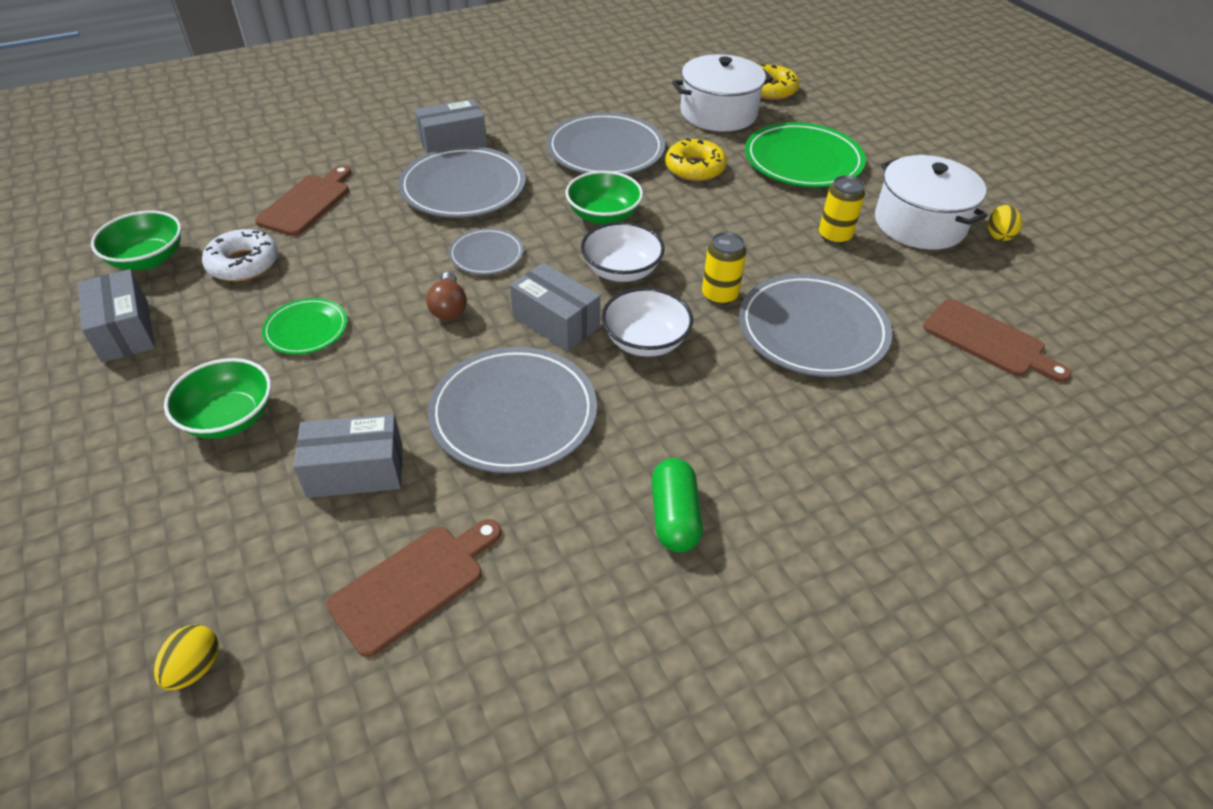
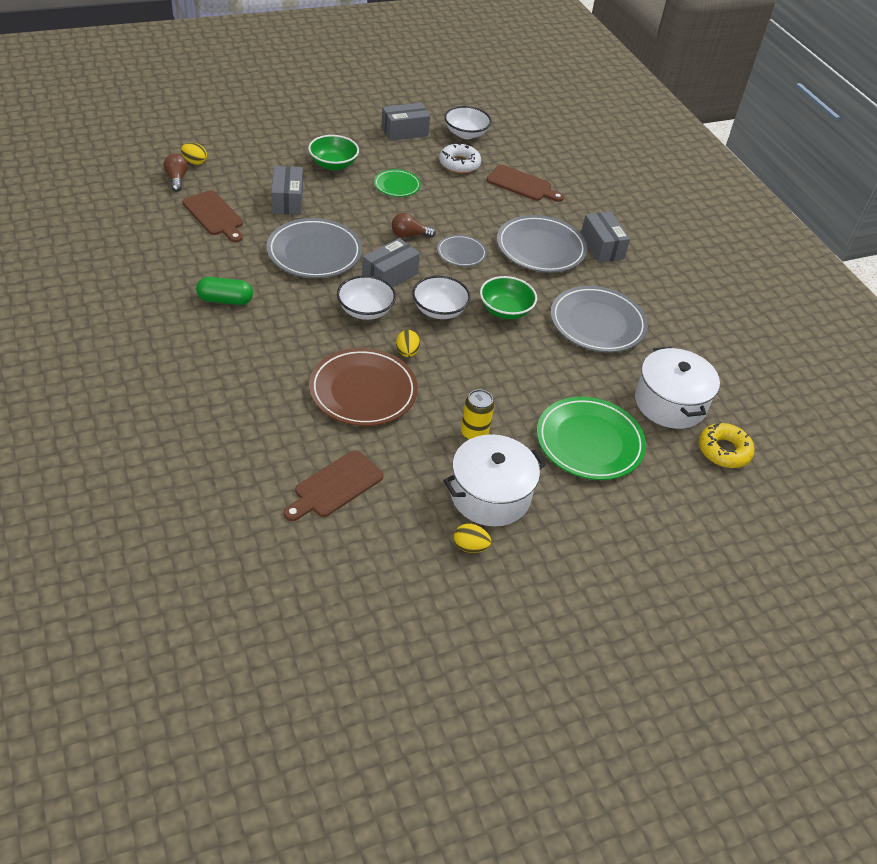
camera: 90 degrees right, 0 degrees up
(148, 259) = (466, 134): green bowl -> white bowl
(269, 692) = (176, 179): none -> brown light bulb
(695, 168) = (574, 370): yellow donut -> none
(719, 295) = (407, 352): yellow can -> yellow egg
(812, 330) = (363, 391): grey plate -> brown plate

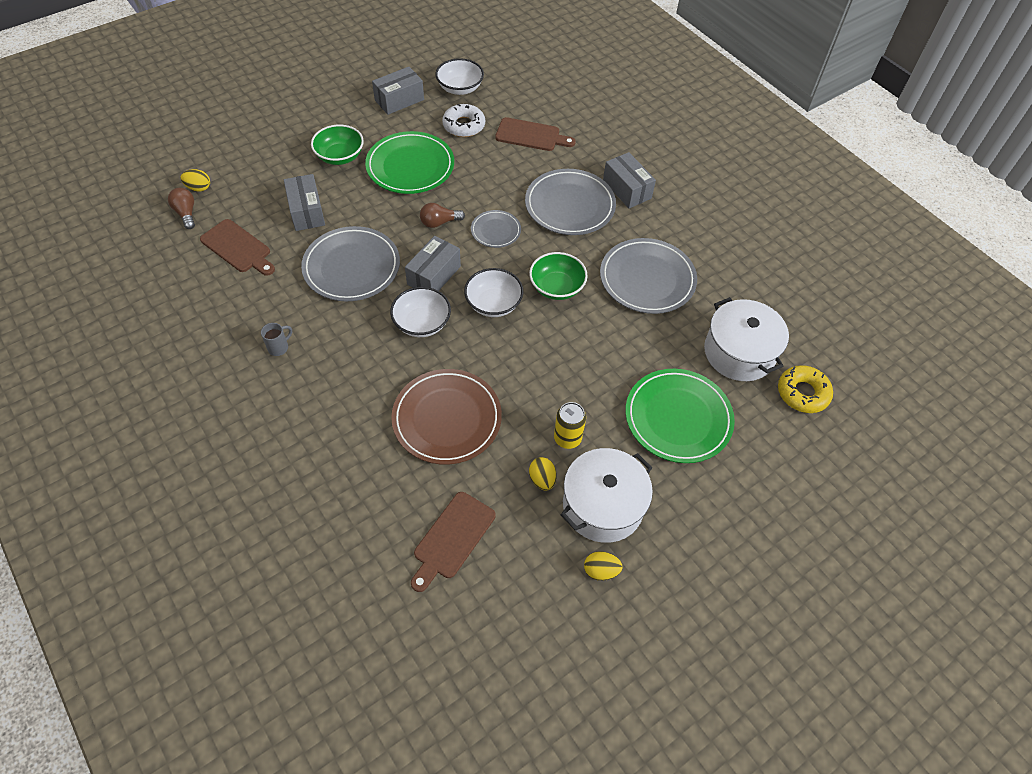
camera: 10 degrees left, 10 degrees up
(225, 300) = (279, 347): green capsule -> grey mug
(397, 185) = (410, 166): green plate -> green plate, size x1.85
(407, 352) = (476, 362): yellow egg -> yellow egg (542, 479)

